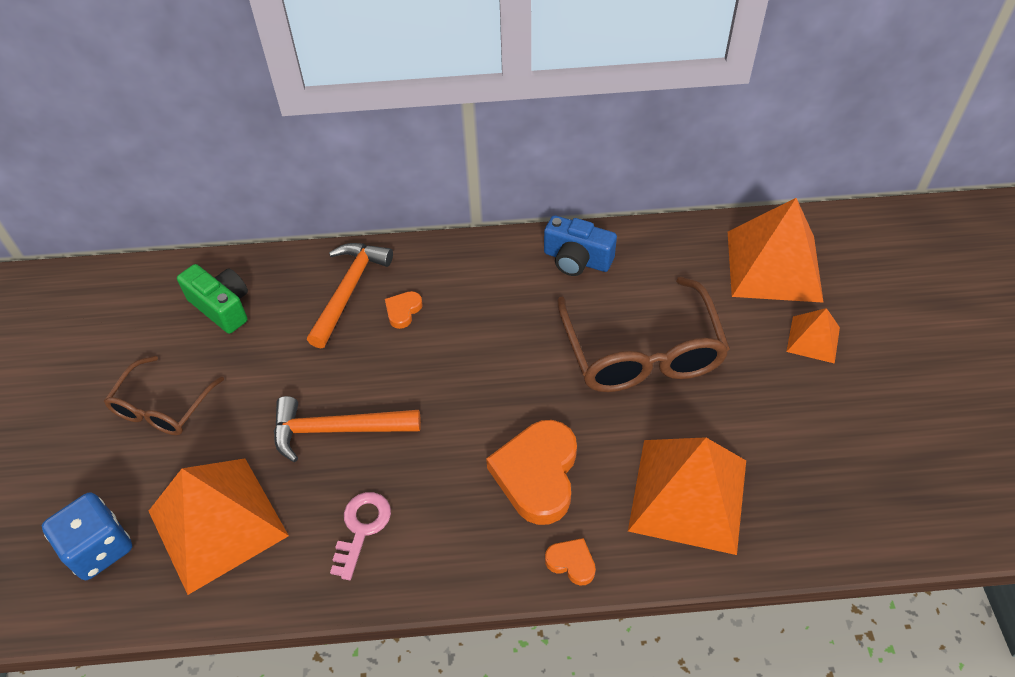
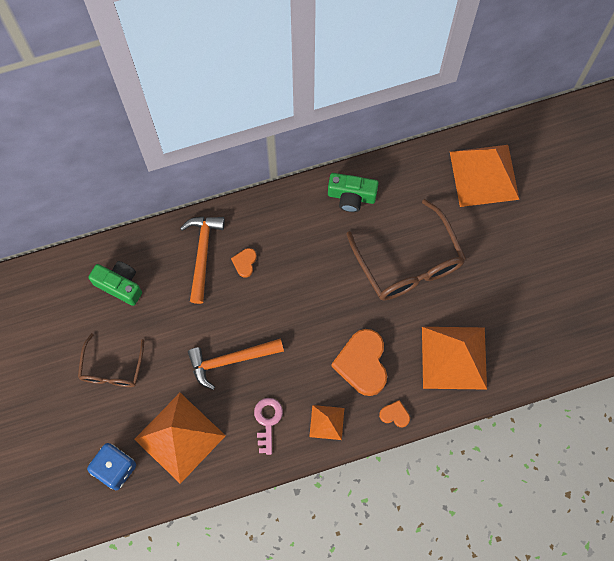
camera: 15 degrees left, 20 degrees up
(577, 259) = (351, 196): blue camera -> green camera
(813, 339) = (515, 230): orange pyramid -> orange pyramid (327, 422)

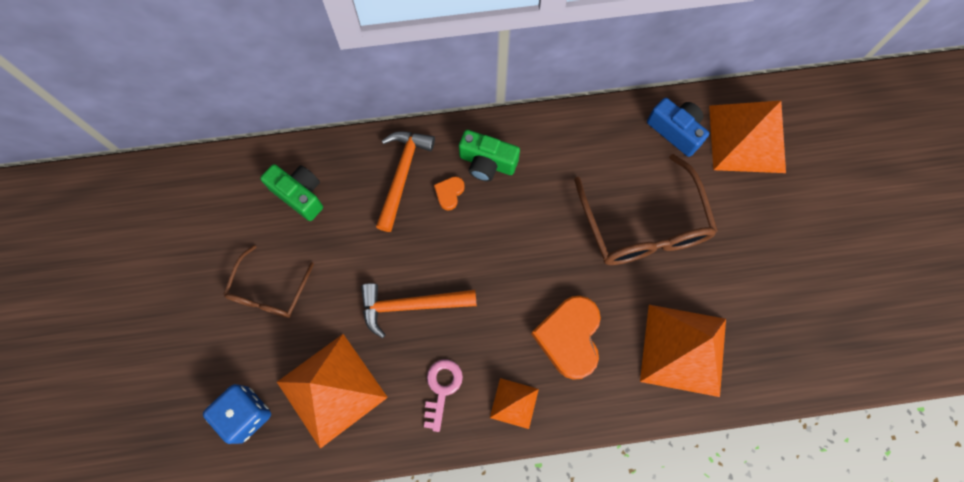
camera: 10 degrees right, 0 degrees up
(351, 196) = (587, 138): green camera -> green camera (487, 163)
(395, 415) = (600, 409): orange heart -> none
(424, 178) = (675, 131): none -> blue camera

